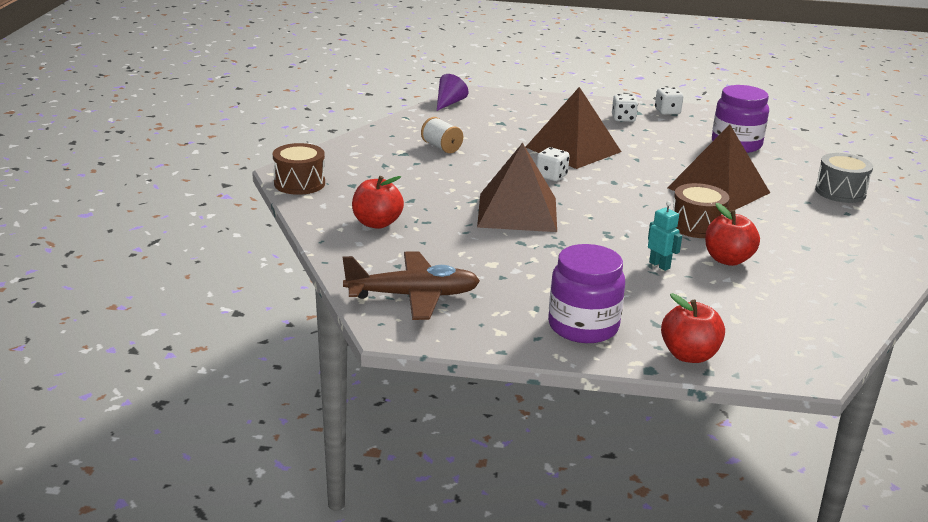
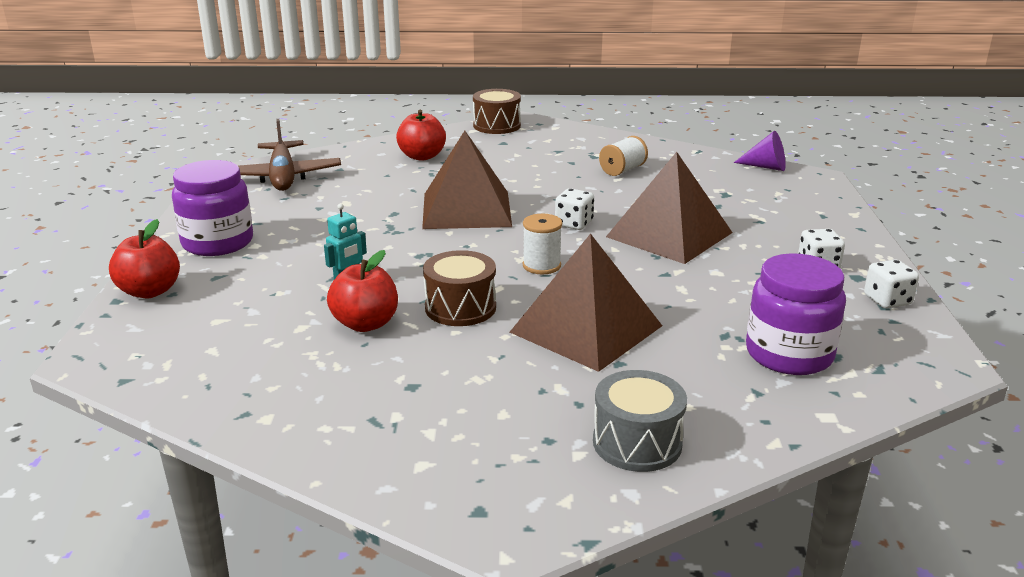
camera: 85 degrees right, 0 degrees up
(626, 194) = (541, 266): none -> white spool

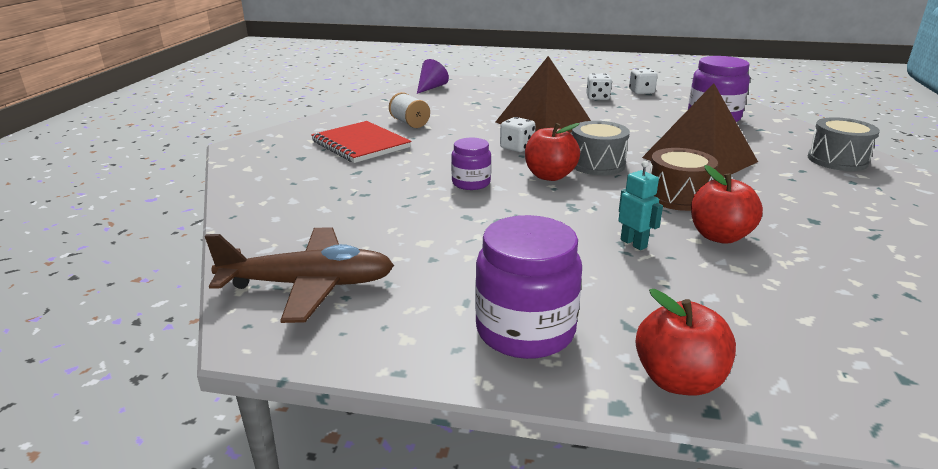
camera: 80 degrees left, 0 degrees up
(422, 156) = (307, 196): red apple -> red apple (550, 176)
(466, 209) = (471, 183): brown pyramid -> purple jar
(497, 126) = (246, 157): brown drum -> none
(541, 266) = (597, 164): white spool -> grey drum
(547, 158) = (361, 144): none -> red notebook

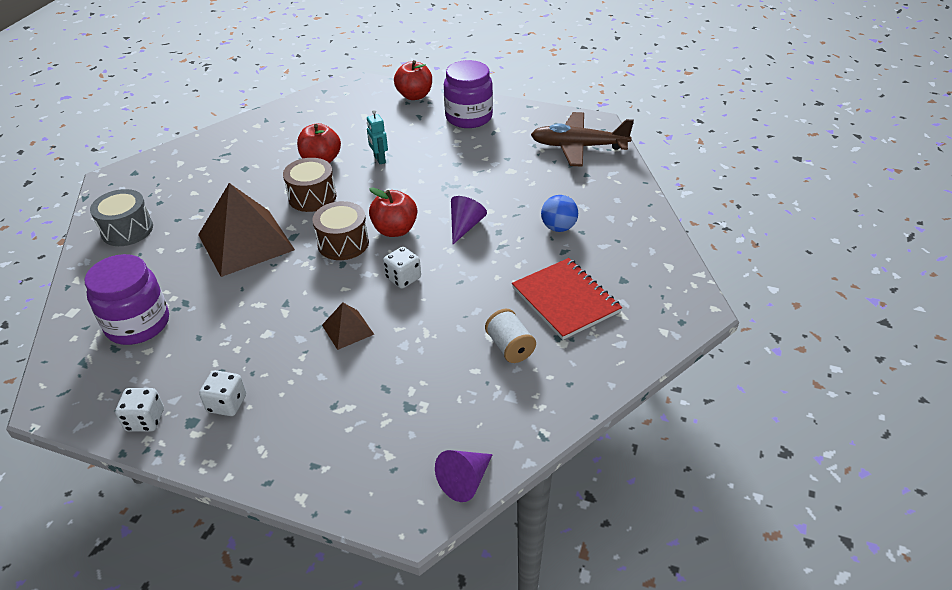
camera: 170 degrees left, 15 degrees up
(360, 188) = (558, 227): none -> blue ball
(471, 183) = (465, 226): purple jar -> purple cone
(544, 123) = (347, 329): brown pyramid -> brown pyramid, size x0.47
(597, 164) = (343, 243): grey drum -> brown drum

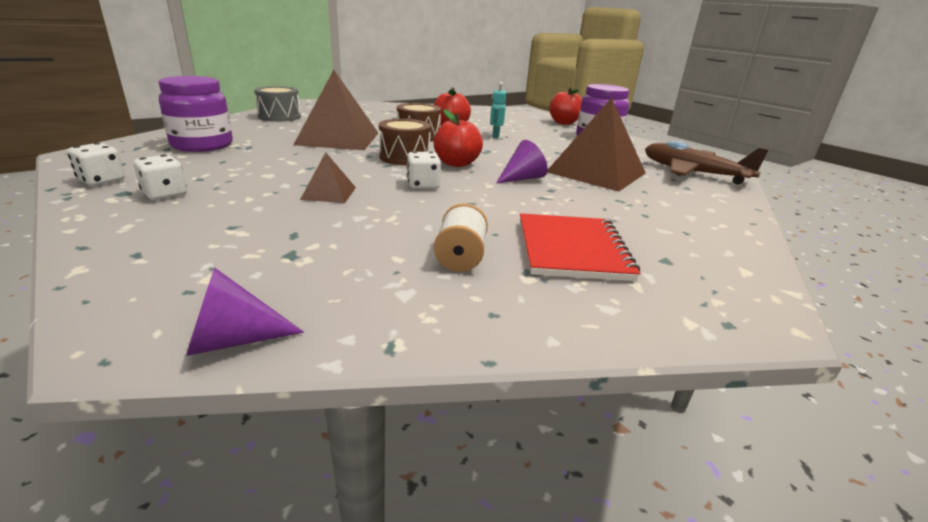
camera: 30 degrees right, 15 degrees down
(510, 185) = (596, 172): none -> brown pyramid
(558, 227) = (620, 205): blue ball -> none

